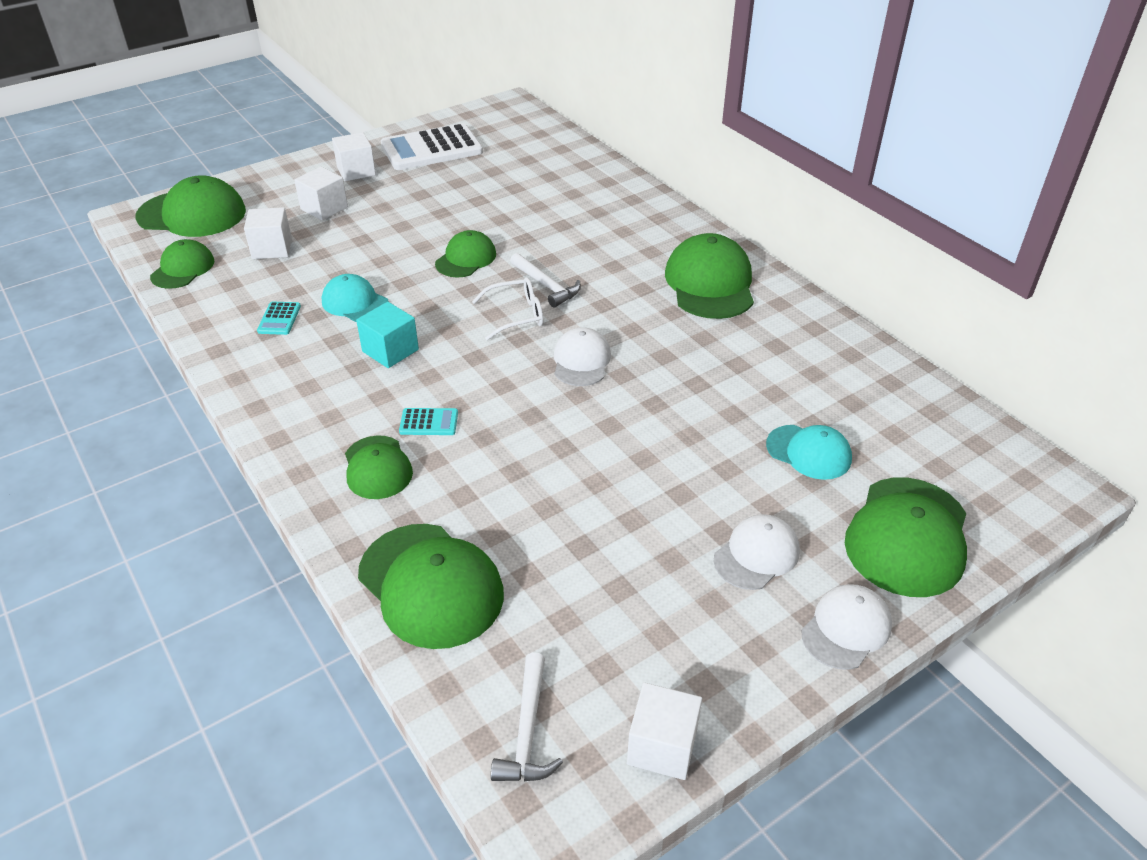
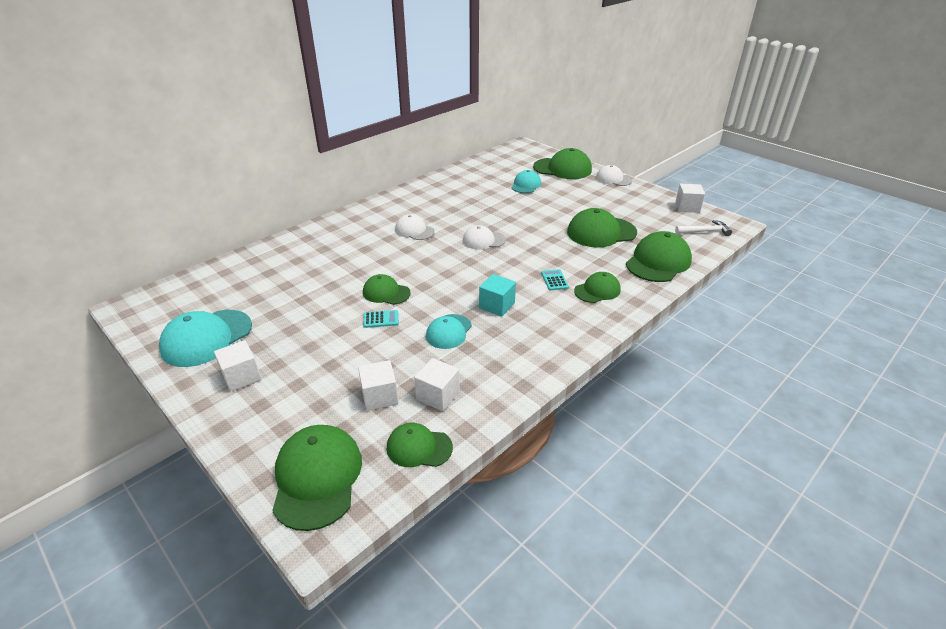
camera: 100 degrees left, 5 degrees down
(279, 319) = (477, 364): turquoise calculator -> turquoise calculator (381, 319)
(324, 208) = (310, 381): white cube -> white cube (438, 395)
(431, 149) = (207, 338): white calculator -> turquoise cap
(516, 315) = (447, 265): white glasses -> none
(546, 285) = (413, 258): white hammer -> none
(710, 283) = (403, 209): green cap -> green cap (601, 232)
(756, 555) = (590, 194): white cap -> white cap (414, 230)

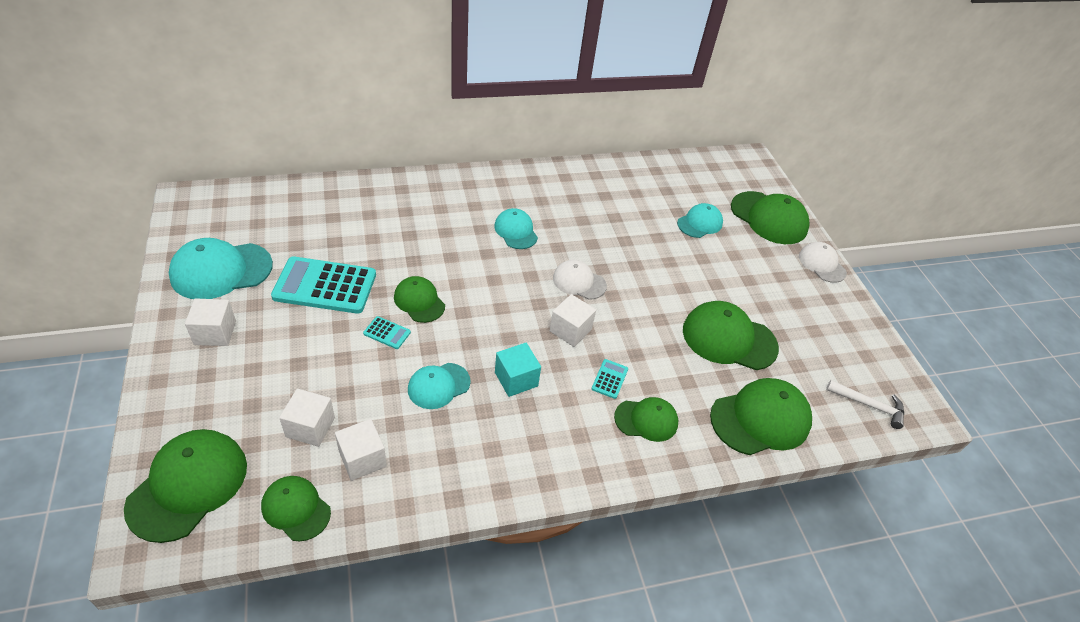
camera: 25 degrees right, 10 degrees up
(305, 313) = (325, 286): none -> turquoise calculator
(414, 230) = (516, 231): white cap -> turquoise cap
(687, 207) = (882, 356): white cube -> white cube (570, 330)

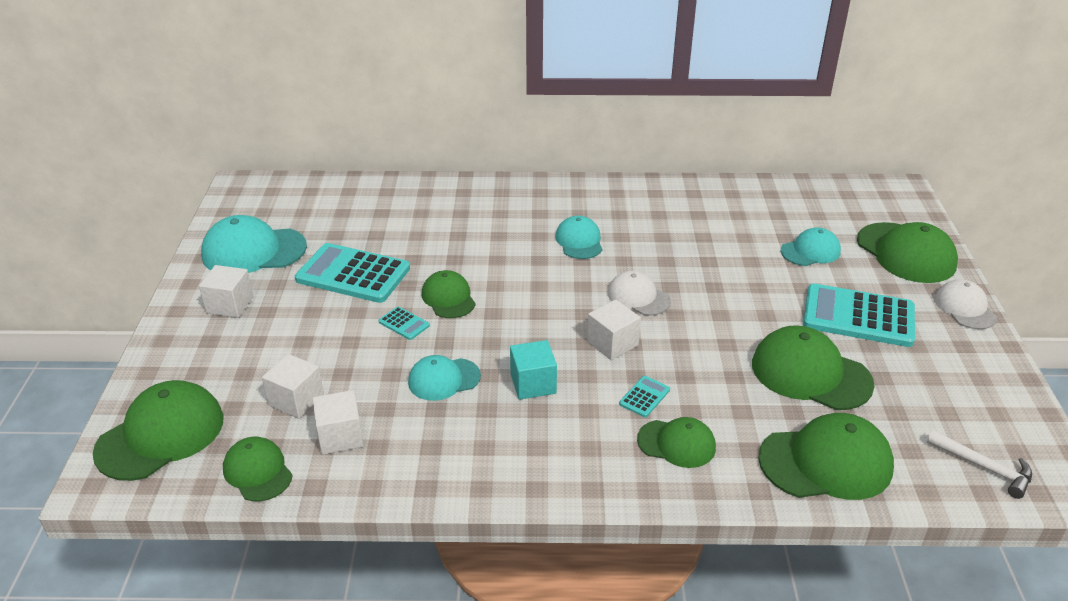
camera: 20 degrees right, 10 degrees down
(750, 281) = (858, 316): none -> turquoise calculator

